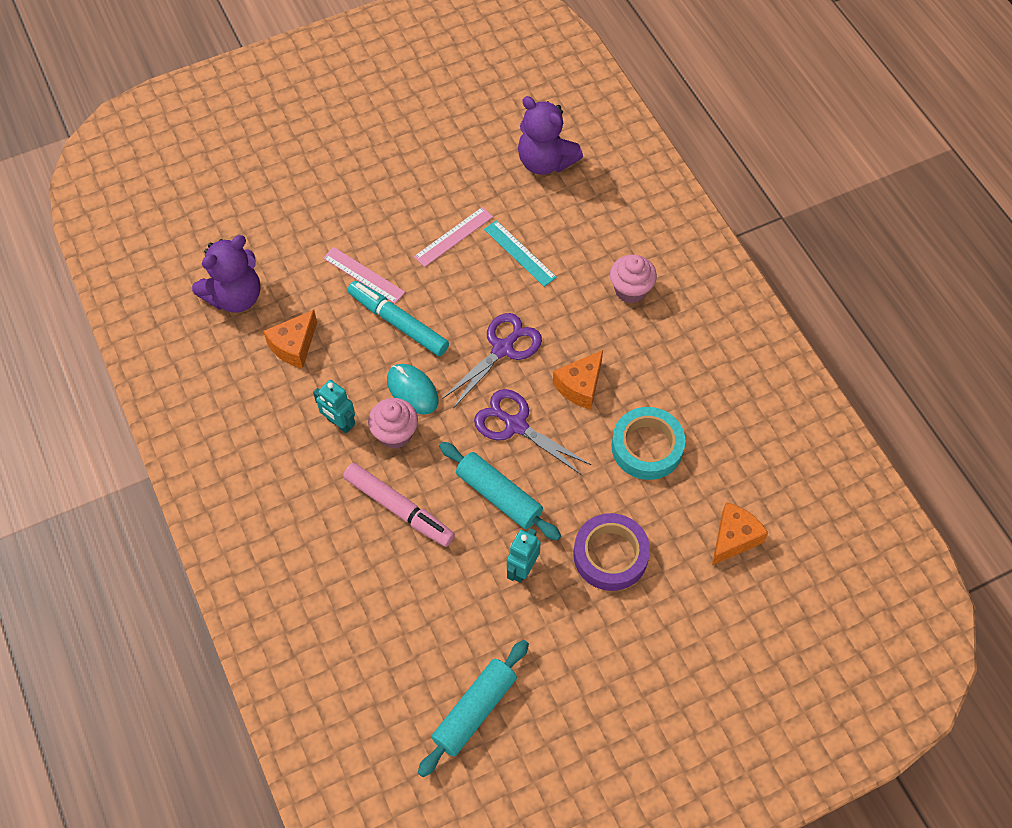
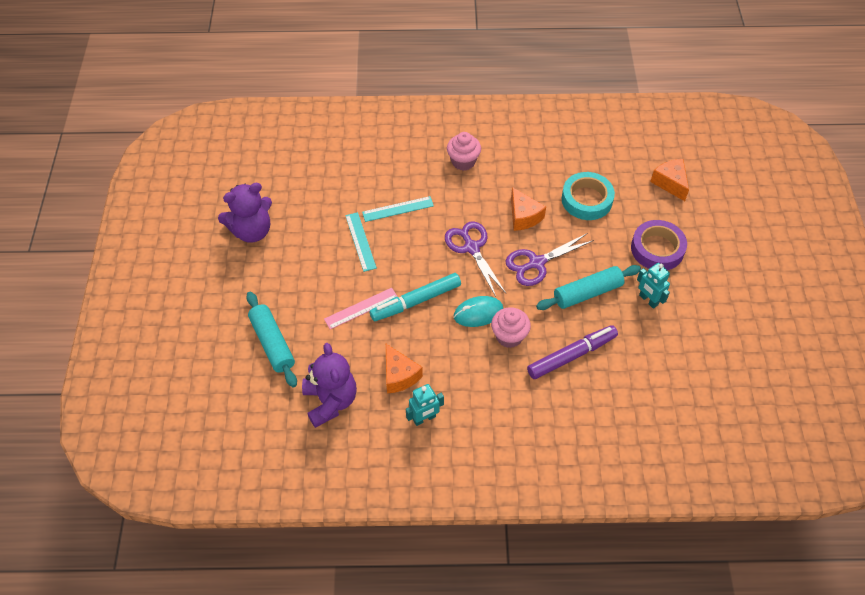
camera: 65 degrees left, 5 degrees down
(339, 423) = (483, 368): turquoise robot -> turquoise robot (424, 418)
(399, 509) = (571, 355): pink marker -> purple marker
(454, 237) = (360, 241): pink ruler -> turquoise ruler
(474, 711) = (742, 365): turquoise rolling pin -> turquoise rolling pin (272, 343)
(545, 162) = (329, 166): purple teddy bear -> purple teddy bear (252, 231)

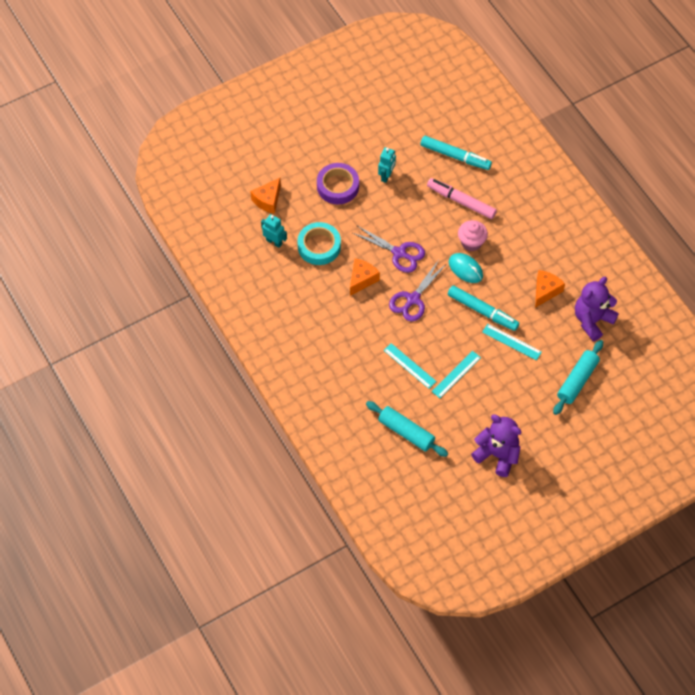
camera: 120 degrees left, 5 degrees up
(361, 308) = (511, 342): pink ruler -> turquoise ruler
(424, 418) = (565, 261): turquoise robot -> turquoise robot (274, 242)
(463, 162) = (333, 345): pink cupcake -> none
(571, 355) = (461, 201): purple marker -> pink marker
(587, 293) = (404, 213): turquoise rolling pin -> turquoise rolling pin (406, 432)
(641, 383) = (455, 156): none -> turquoise marker

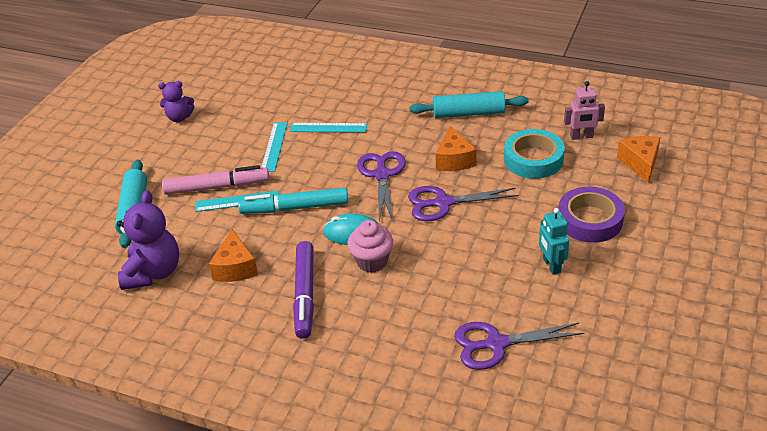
camera: 145 degrees right, 20 degrees down
(274, 242) = (581, 136): turquoise robot -> pink robot
(406, 432) = (283, 88): turquoise rolling pin -> turquoise rolling pin (468, 113)
(455, 156) = (496, 344): turquoise marker -> purple scissors
(461, 201) = (430, 296): pink marker -> pink marker (217, 187)
(497, 455) = (179, 117): purple teddy bear -> purple teddy bear, size x0.60
(522, 247) = (305, 294): none -> purple marker

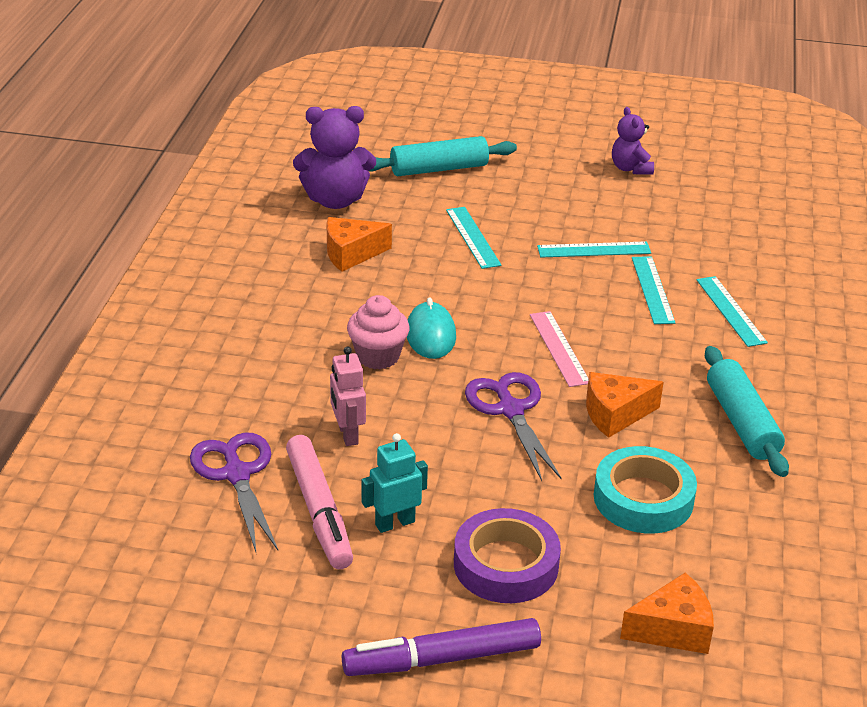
camera: 75 degrees right, 5 degrees down
(217, 187) = (496, 218): pink marker -> pink marker (319, 511)
(295, 208) = (470, 283): turquoise marker -> none
(305, 294) = (311, 310): purple marker -> purple marker (442, 659)
(360, 101) = (730, 311): none -> turquoise ruler
(382, 175) = (559, 348): purple scissors -> pink ruler
(581, 136) = (725, 555): pink robot -> pink robot (347, 434)

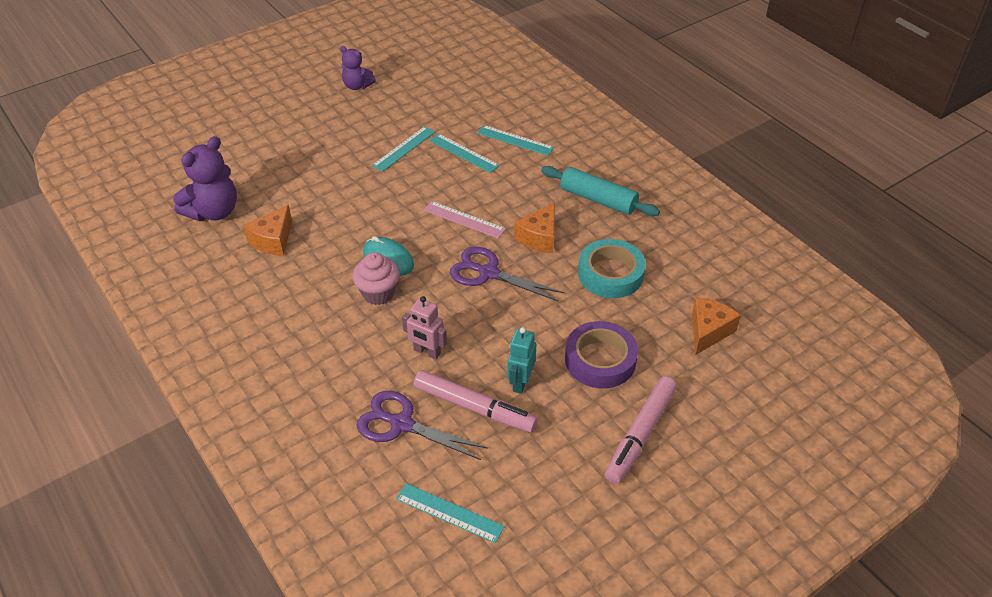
camera: 45 degrees left, 10 degrees up
(439, 169) = (249, 151): turquoise rolling pin -> none
(442, 659) = (640, 434): purple marker -> pink marker
(473, 237) = (329, 183): turquoise ruler -> turquoise ruler (449, 512)

